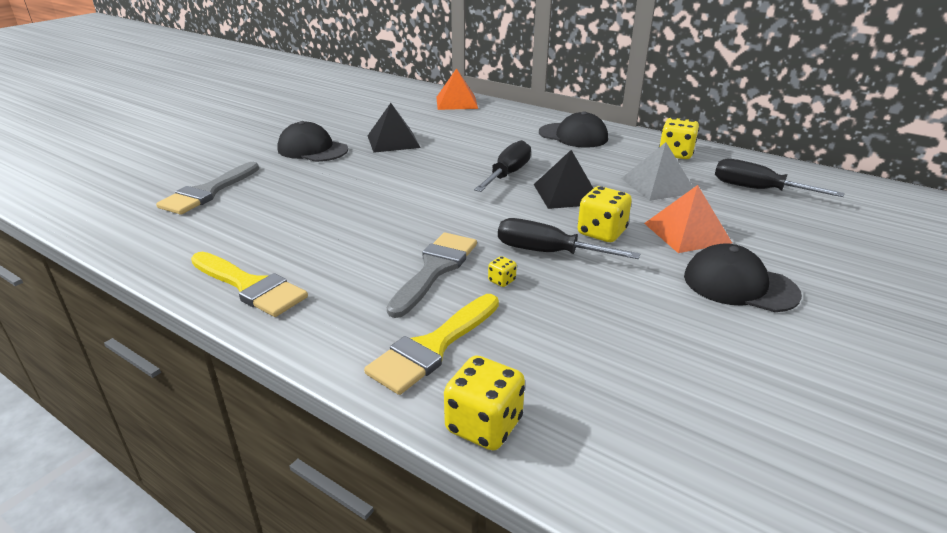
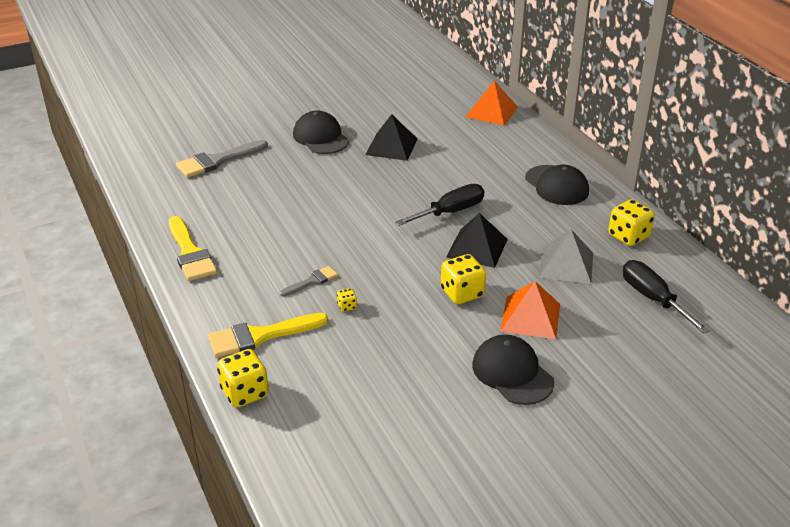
camera: 30 degrees right, 5 degrees up
(435, 269) = (312, 281): grey brush -> grey brush, size x0.56
(548, 252) = (402, 296): black screwdriver -> none

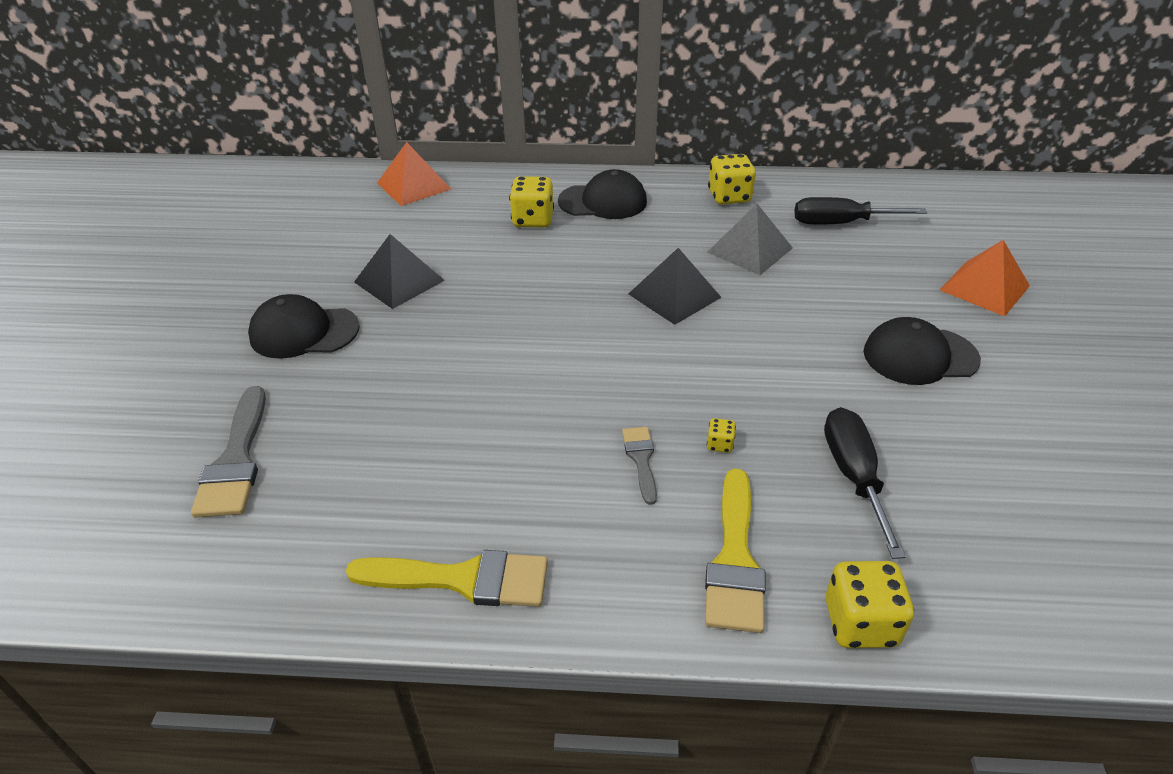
camera: 60 degrees left, 5 degrees up
(450, 212) = (587, 288): black screwdriver -> black screwdriver (854, 476)
(462, 293) = (754, 338): yellow dice -> yellow dice (533, 220)
(530, 317) = (827, 307): orange pyramid -> orange pyramid (984, 288)

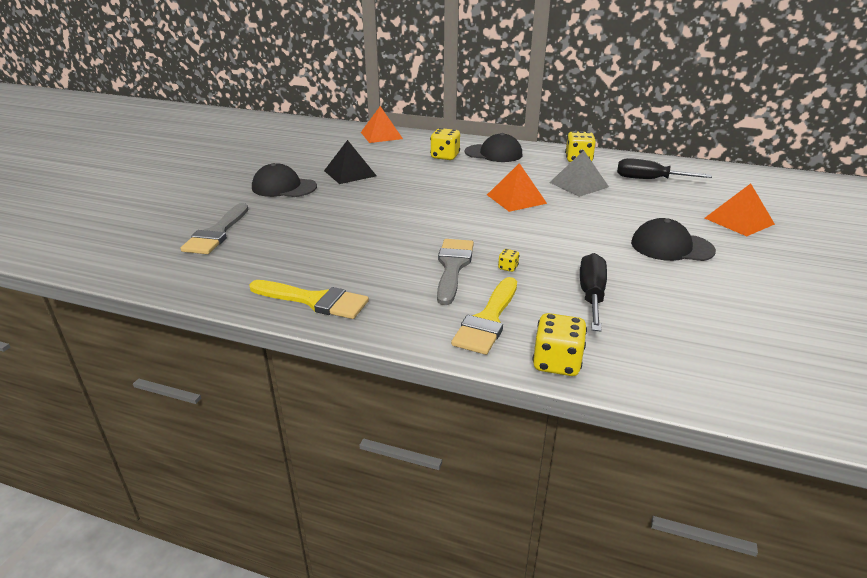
camera: 15 degrees right, 10 degrees down
(641, 459) = (453, 267): grey brush -> grey brush, size x1.79
(674, 295) = (516, 199): black pyramid -> orange pyramid

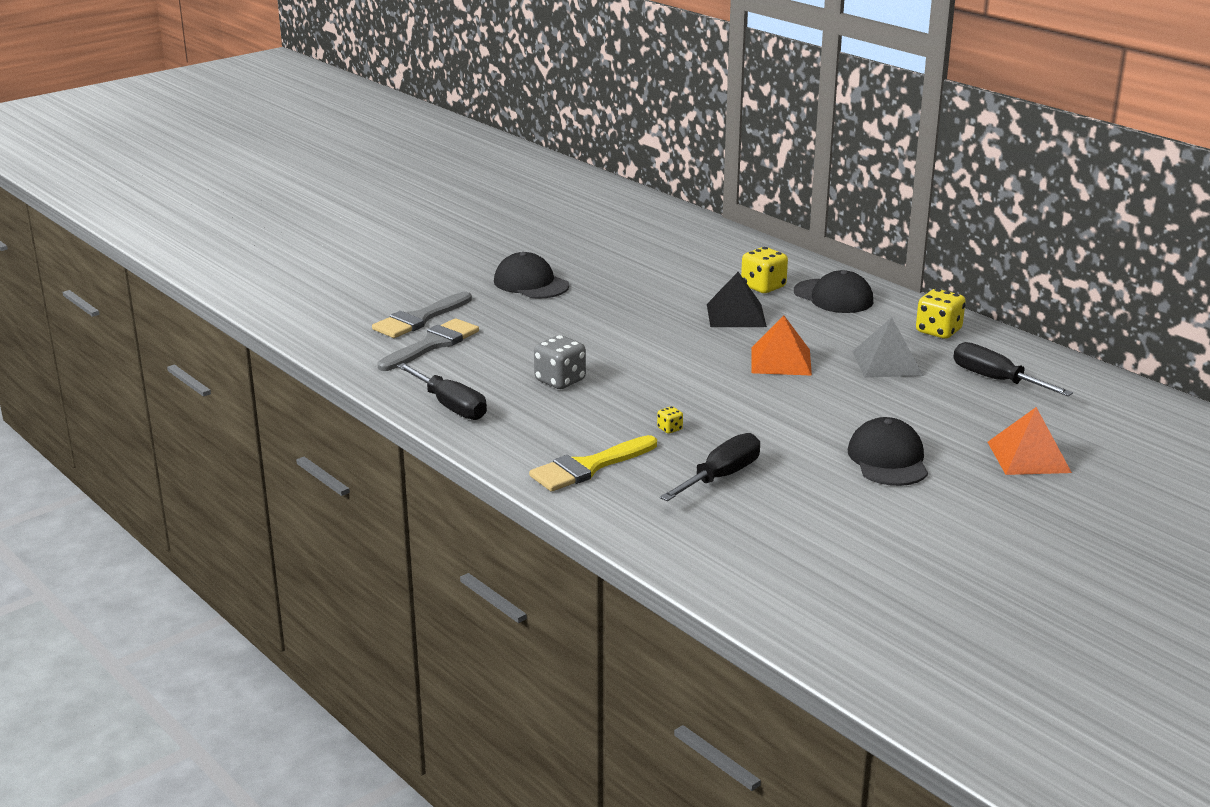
camera: 30 degrees right, 5 degrees down
(314, 300) = (450, 406): yellow brush -> black screwdriver
(350, 173) = (621, 283): black pyramid -> black pyramid (736, 315)
(381, 135) = (717, 239): orange pyramid -> none
(383, 253) = (560, 380): none -> grey dice
(453, 267) = (614, 413): grey brush -> grey brush (432, 344)
(557, 363) = (606, 516): yellow dice -> none
(671, 247) = (888, 459): black cap -> black cap turned 45 degrees clockwise

